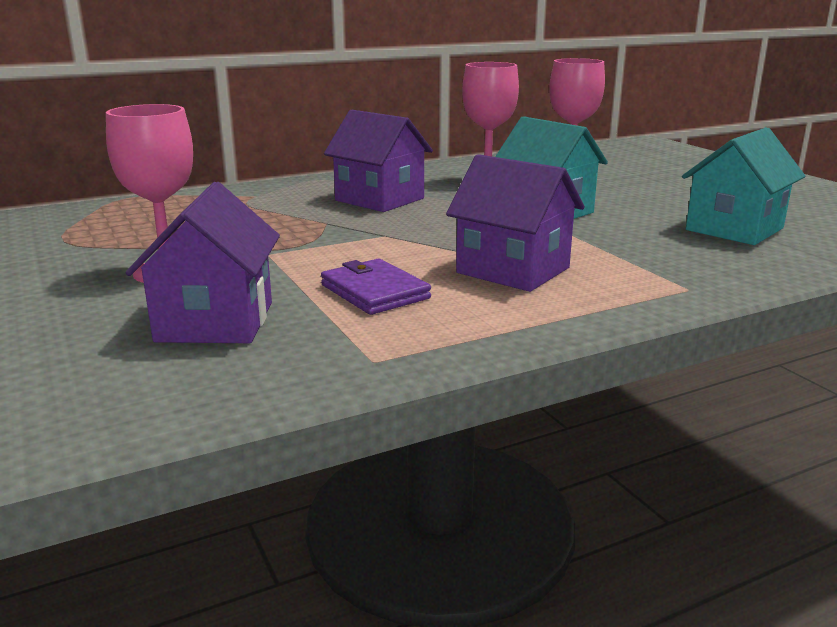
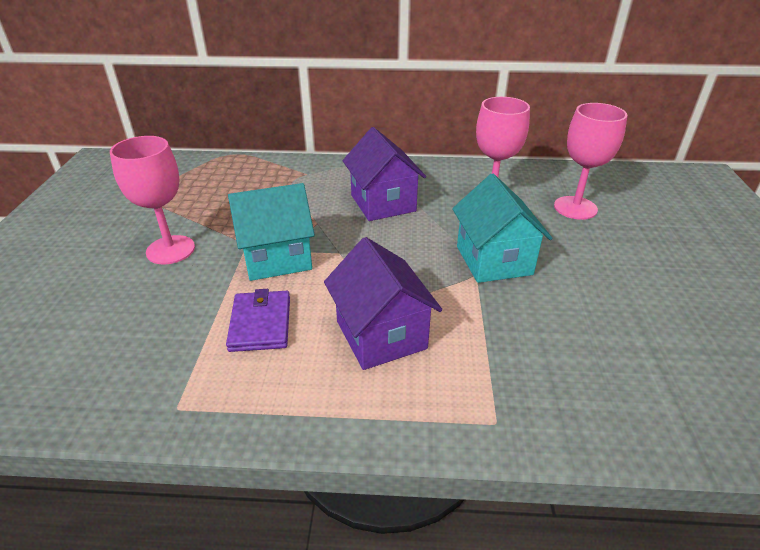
camera: 30 degrees right, 15 degrees up
(215, 321) = (140, 319): purple house -> none
(734, 229) = (643, 347): turquoise house -> turquoise house (277, 258)

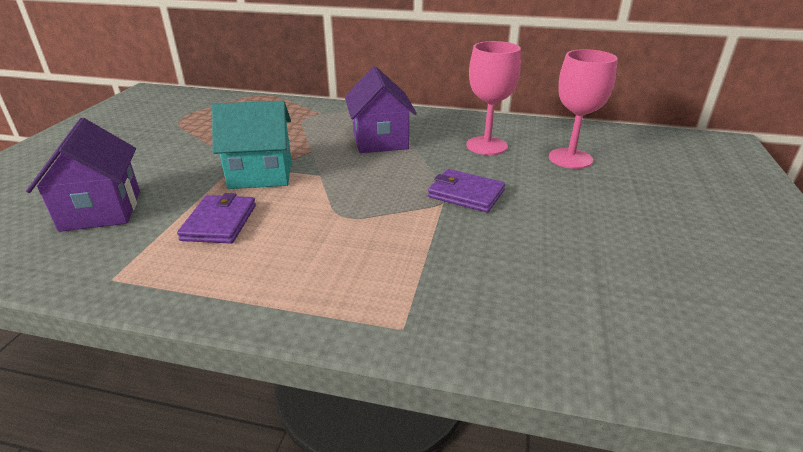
camera: 10 degrees right, 5 degrees down
(170, 250) = (171, 160): pink goblet -> none
(381, 335) = (325, 243): purple house -> purple house (101, 210)
(493, 260) = (466, 194): turquoise house -> purple wallet

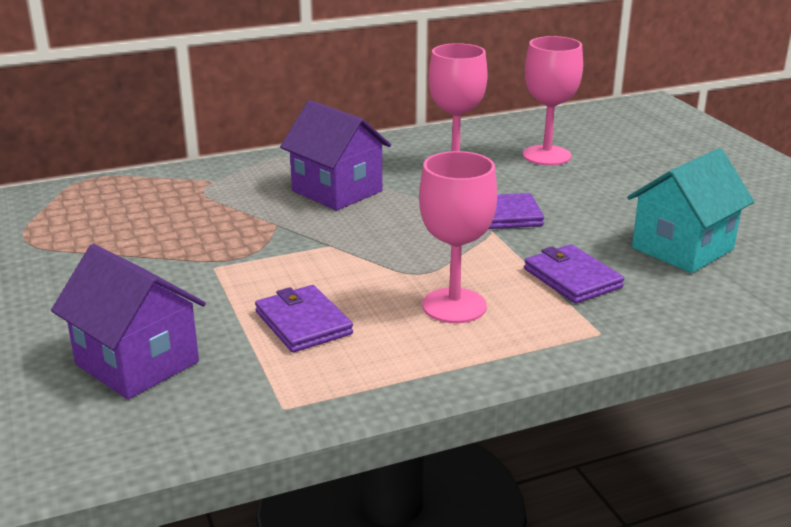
camera: 35 degrees left, 5 degrees down
(261, 174) = (262, 265): turquoise house -> turquoise house (682, 248)
(327, 251) = (454, 306): none -> pink goblet
(449, 266) = (572, 278): none -> purple wallet

